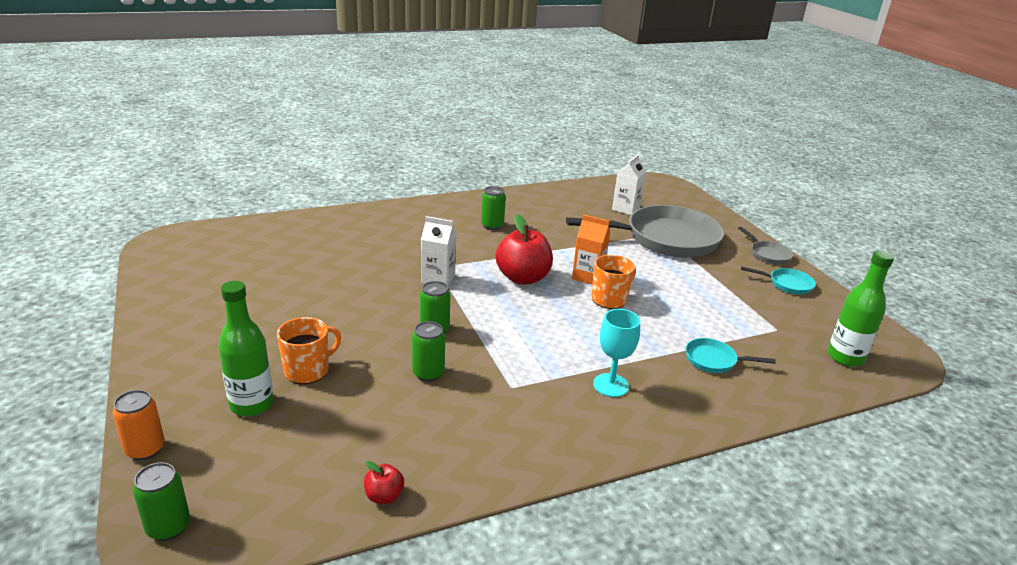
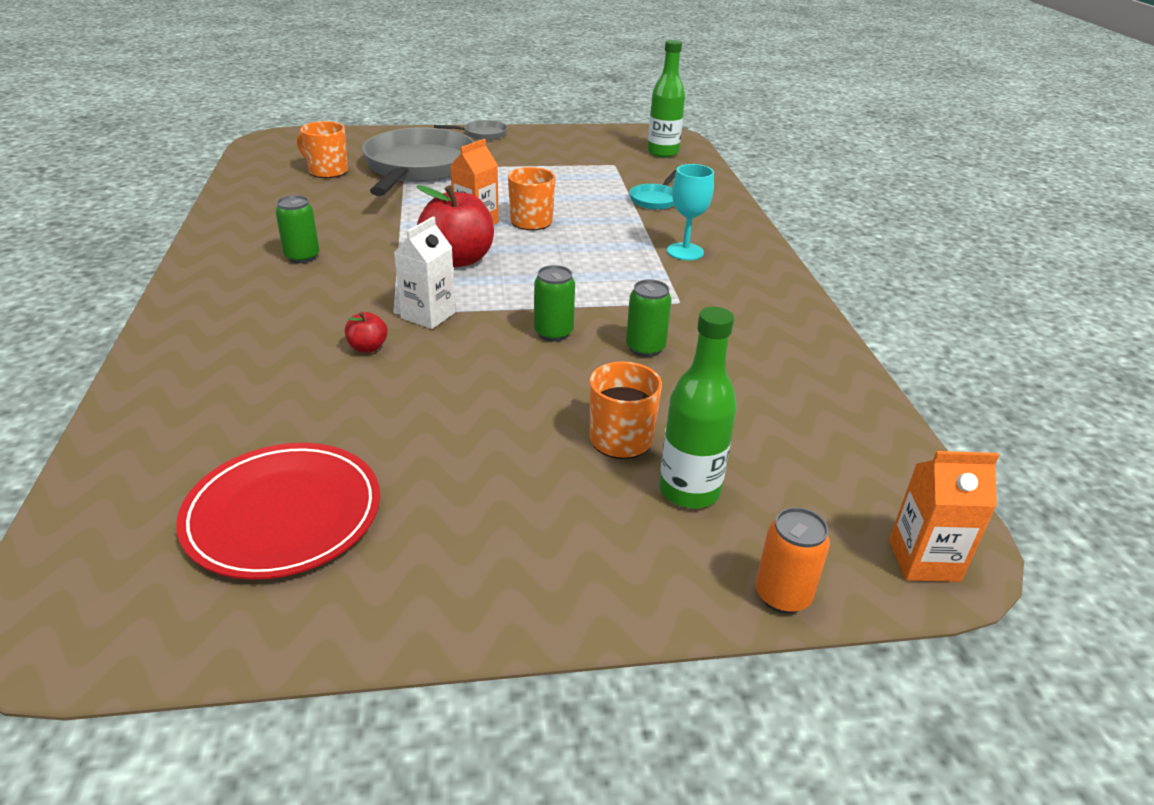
camera: 75 degrees left, 5 degrees up
(168, 527) = (924, 560): green can -> orange carton
(233, 272) = (283, 514): none -> red plate
(384, 496) = (852, 398): red apple -> red apple (367, 348)
(626, 209) = (327, 171): white carton -> orange mug
(787, 284) = (541, 141): turquoise pan -> none

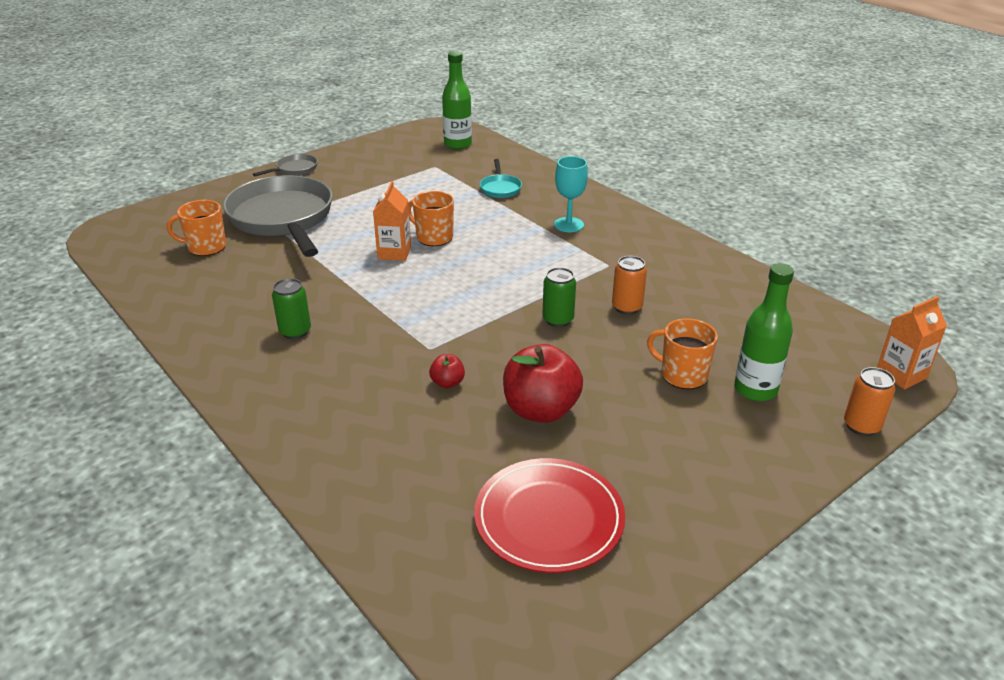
camera: 30 degrees left, 0 degrees up
(428, 315) = (457, 341): white carton -> none
(458, 259) = (421, 288): red apple -> red apple (541, 410)
(645, 348) = (627, 307): green can -> orange can

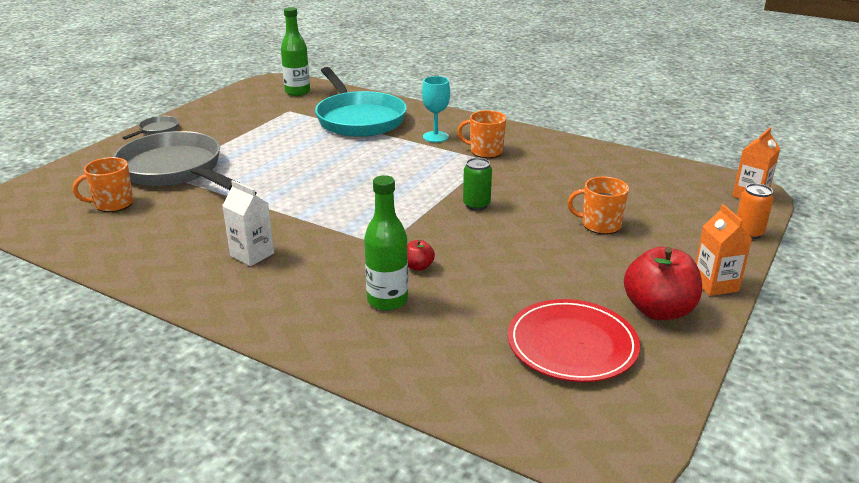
camera: 20 degrees left, 5 degrees down
(295, 331) = (252, 254): green can -> white carton
(394, 253) = (300, 180): orange carton -> orange carton (715, 284)
(433, 237) = (327, 163): orange mug -> orange mug (485, 151)
(500, 188) = (358, 119): turquoise pan -> turquoise pan, size x2.38
(541, 410) = (509, 270): red apple -> red apple (658, 310)
(627, 307) = (524, 187): orange can -> none
(755, 390) = (659, 224): green bottle -> green bottle (387, 300)

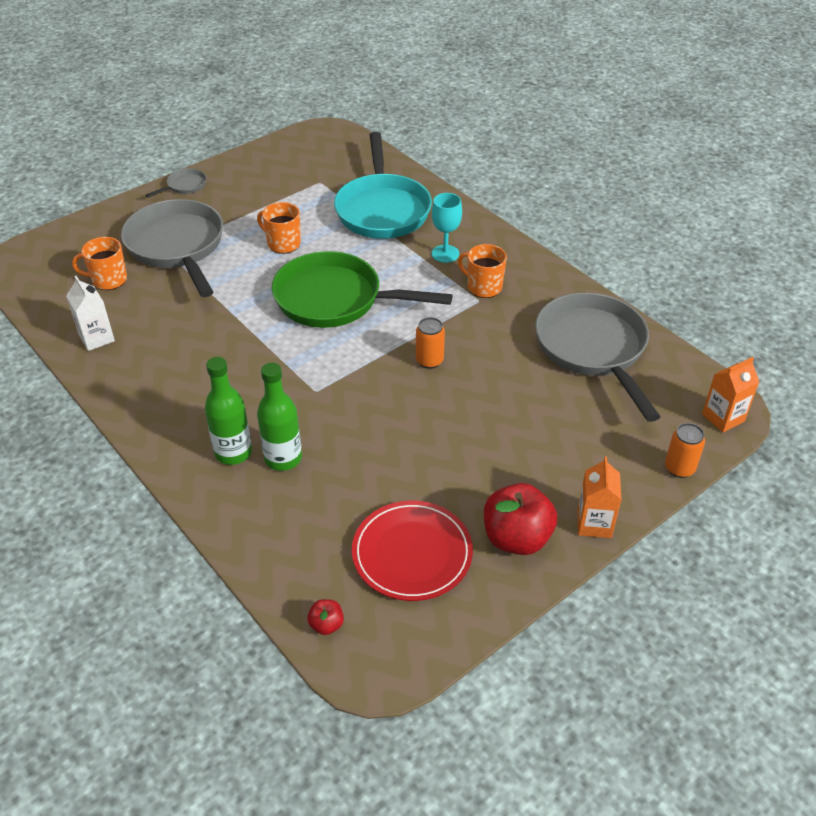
camera: 20 degrees right, 15 degrees up
(252, 254) = (196, 373): white carton -> white carton (96, 338)
(297, 92) = (342, 154): green bottle -> green bottle (233, 452)
(357, 180) = (335, 299): none -> green pan
(418, 267) = (331, 426): red apple -> red apple (326, 625)
(476, 205) = (429, 361): green can -> orange can
(600, 225) = (534, 418): orange mug -> orange mug (283, 243)
(609, 173) = (593, 349): none -> grey pan

